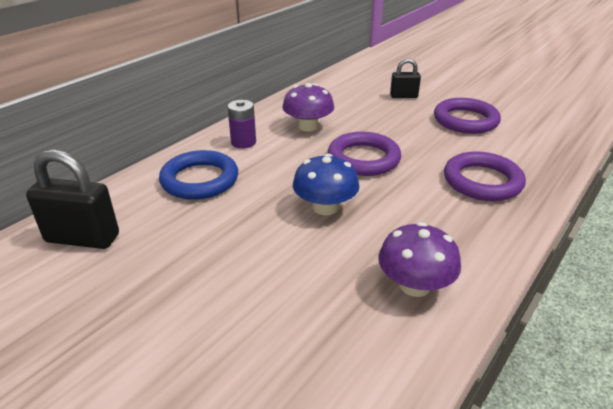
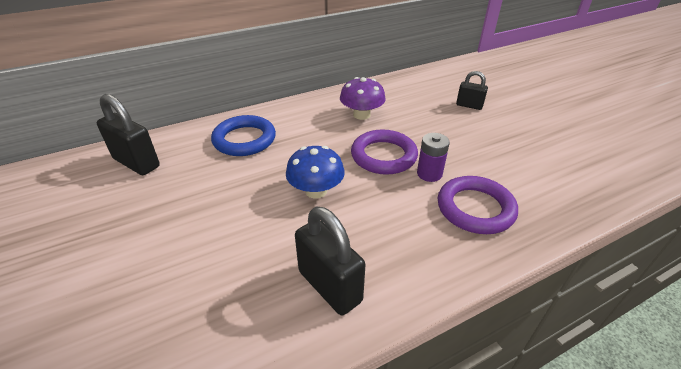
camera: 25 degrees right, 5 degrees up
(243, 142) = (300, 116): purple battery -> purple battery (429, 174)
(414, 285) = (329, 286): purple mushroom -> black padlock
(465, 120) = (510, 143): purple ring -> none

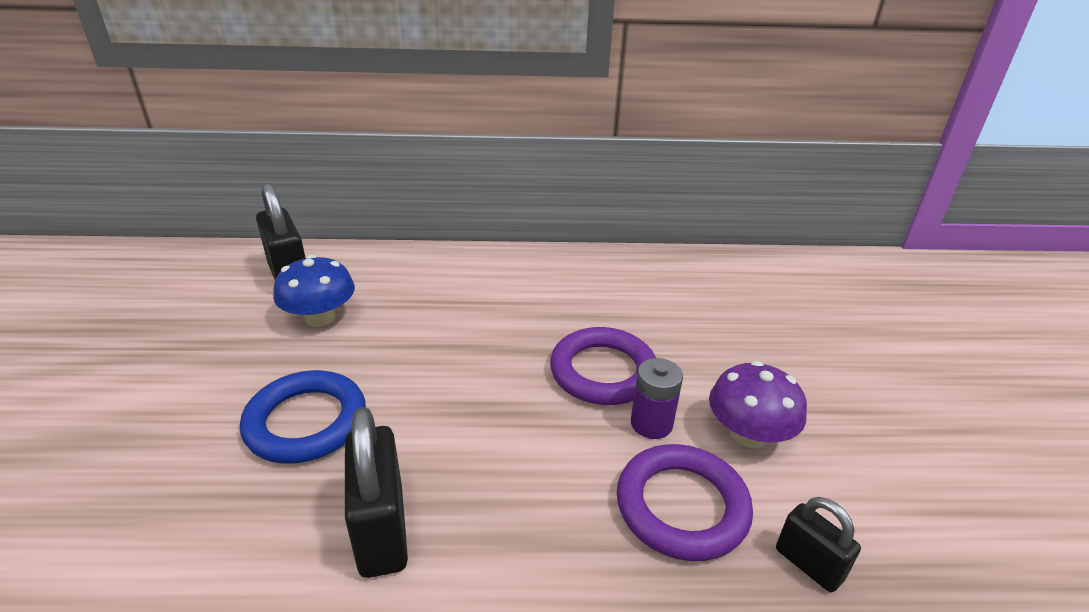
camera: 25 degrees right, 5 degrees down
(244, 139) = (433, 286): blue ring -> blue ring (306, 422)
(316, 190) = (468, 389): blue mushroom -> blue mushroom (320, 317)
(361, 115) = (619, 299): purple mushroom -> purple mushroom (748, 434)
(469, 105) = (809, 335): black padlock -> black padlock (808, 564)

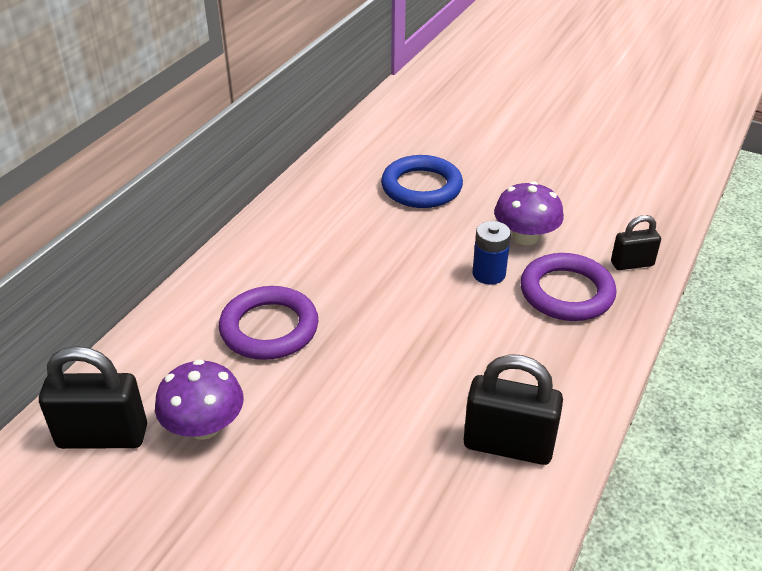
camera: 60 degrees left, 5 degrees up
(306, 422) = (359, 467): blue ring -> blue ring (421, 187)
(320, 317) = (204, 426): blue mushroom -> purple mushroom
(603, 372) = (420, 274): purple ring -> purple ring (269, 328)
(651, 423) = (489, 274): purple battery -> blue battery

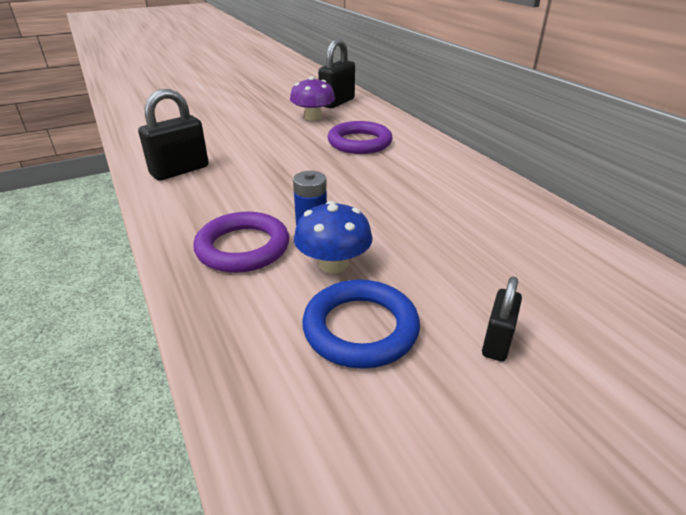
camera: 125 degrees right, 5 degrees down
(421, 187) = (470, 243): blue ring -> blue ring (360, 328)
(525, 237) = (333, 264): purple mushroom -> blue mushroom
(632, 264) = (218, 305): black padlock -> black padlock (497, 342)

